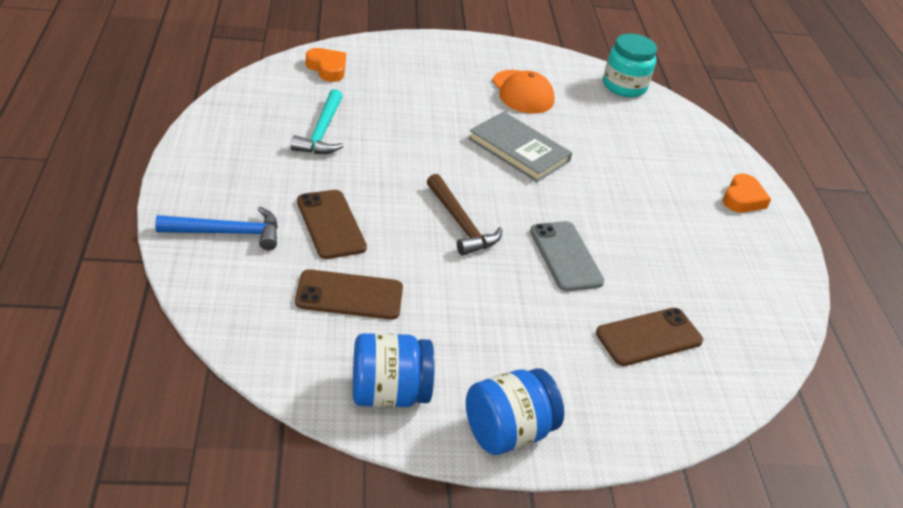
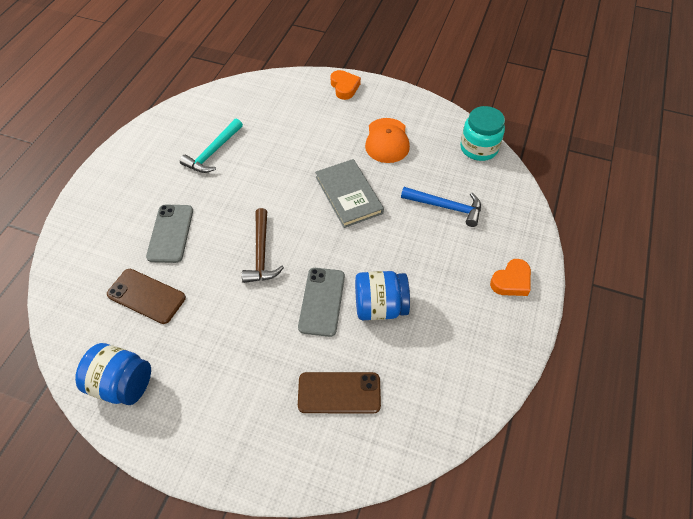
camera: 30 degrees right, 15 degrees up
(227, 233) = (100, 225): blue hammer -> blue hammer (446, 207)
(327, 68) = (251, 96): orange heart -> orange heart (344, 87)
(331, 224) = (170, 233): brown phone -> grey phone
(507, 432) = (180, 442): blue jar -> blue jar (380, 307)

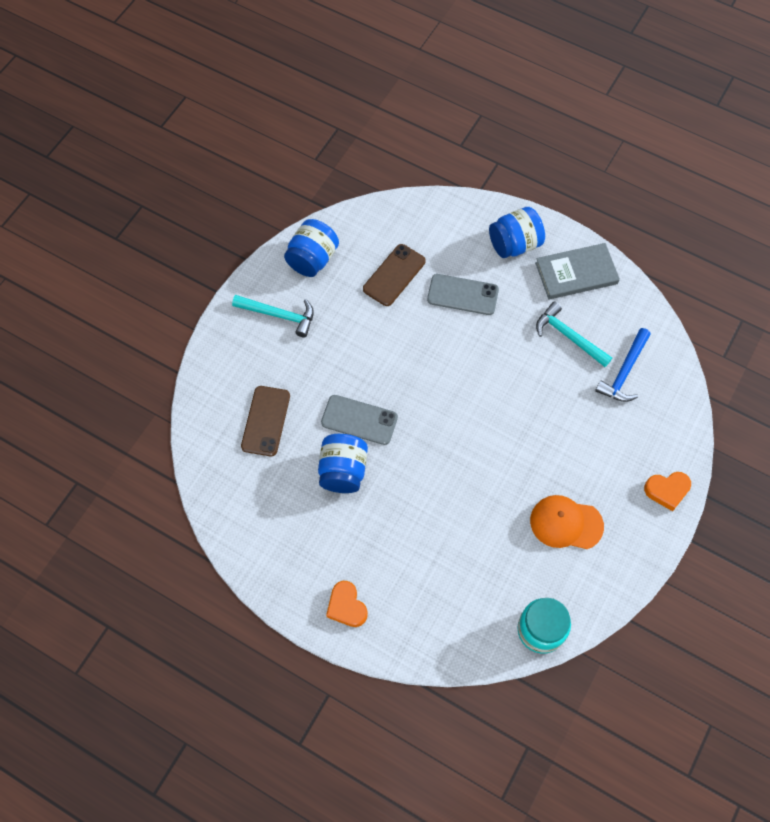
camera: 100 degrees right, 10 degrees up
(112, 199) = (514, 244): none -> blue jar
(201, 406) = (279, 315): none -> turquoise hammer
(261, 253) = (424, 372): brown hammer -> none
(348, 195) = (487, 466): grey book -> grey book (576, 273)
(446, 207) = (454, 565): blue hammer -> blue hammer (624, 372)

